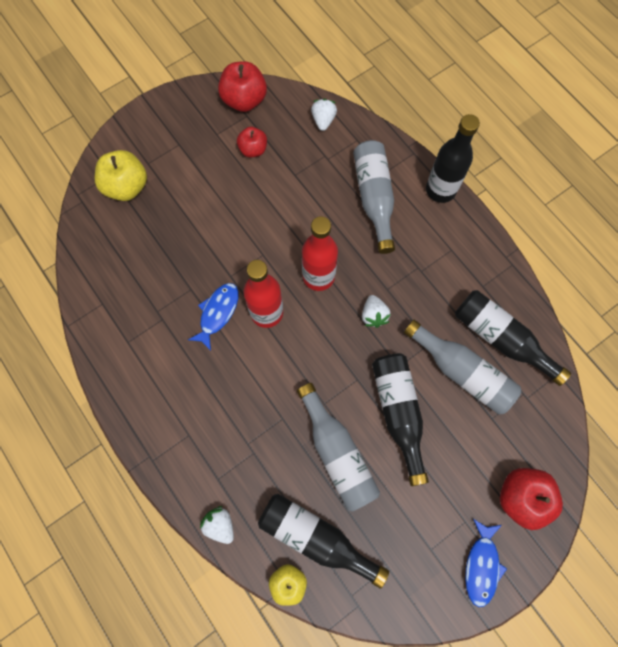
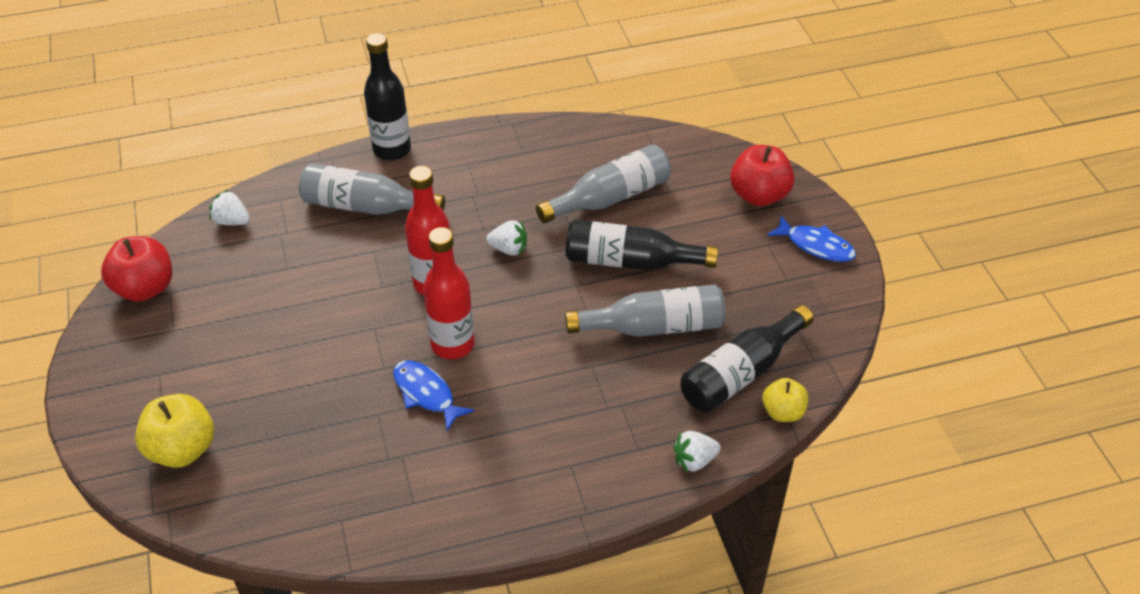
camera: 70 degrees left, 25 degrees down
(253, 149) = (223, 298): red apple -> none
(500, 338) = (588, 157): black bottle -> none

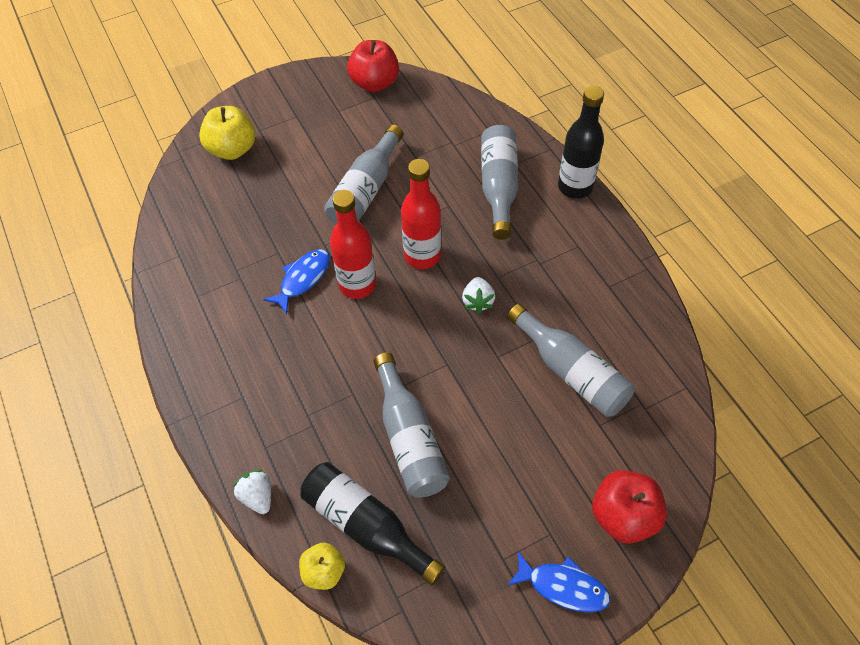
camera: 80 degrees right, 10 degrees up
(232, 221) = (456, 109): white strawberry -> none
(318, 320) = (365, 190): none -> grey bottle
(630, 261) = (489, 404): black bottle -> none
(816, 245) = (563, 586): blue fish -> blue fish turned 90 degrees counterclockwise

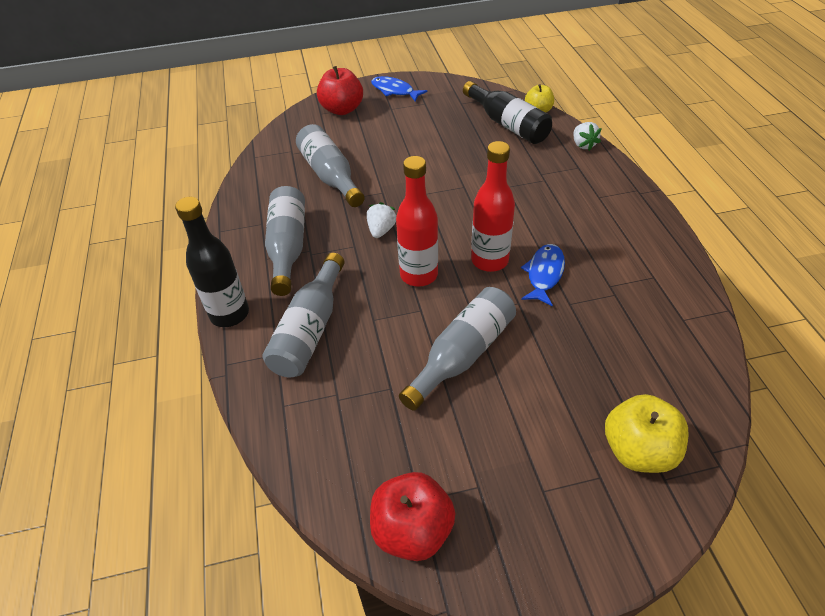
camera: 165 degrees left, 10 degrees down
(302, 279) = (544, 274): blue fish -> blue fish turned 150 degrees clockwise
(409, 438) = (468, 158): grey bottle -> grey bottle (288, 247)

